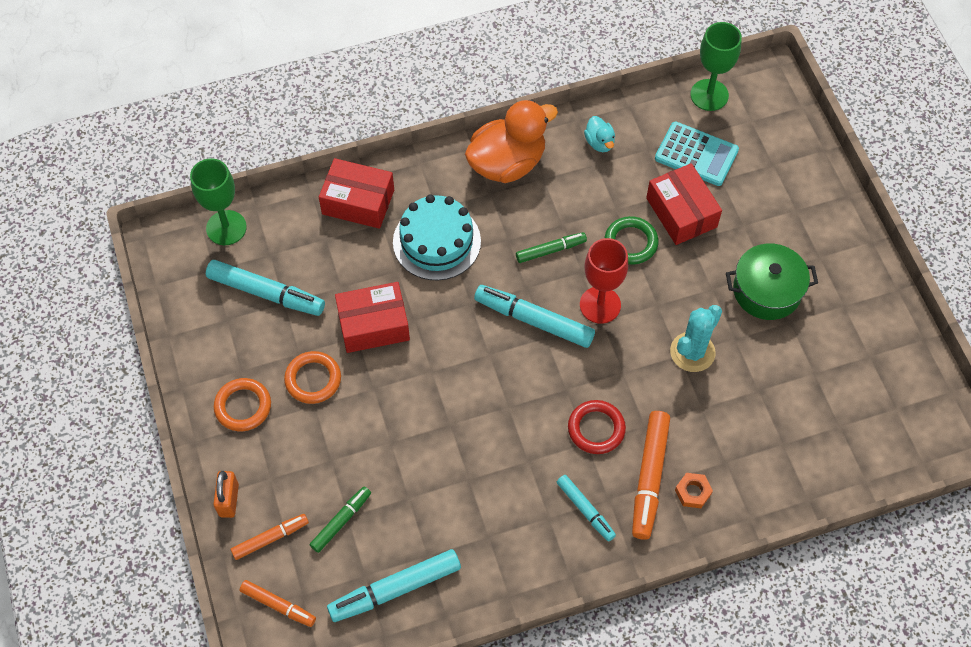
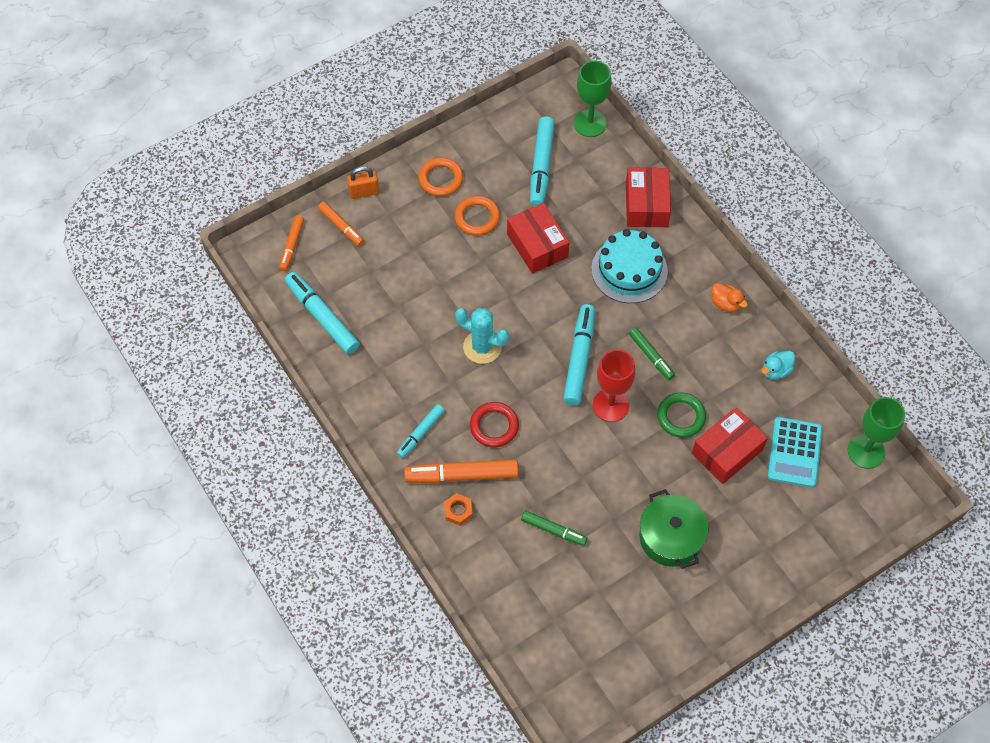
camera: 75 degrees right, 0 degrees up
(341, 521) = (366, 268): green marker -> green marker (553, 530)
(507, 163) = (726, 303): orange duck -> orange duck, size x0.45
(692, 352) = (589, 486): turquoise cactus -> turquoise cactus (482, 347)

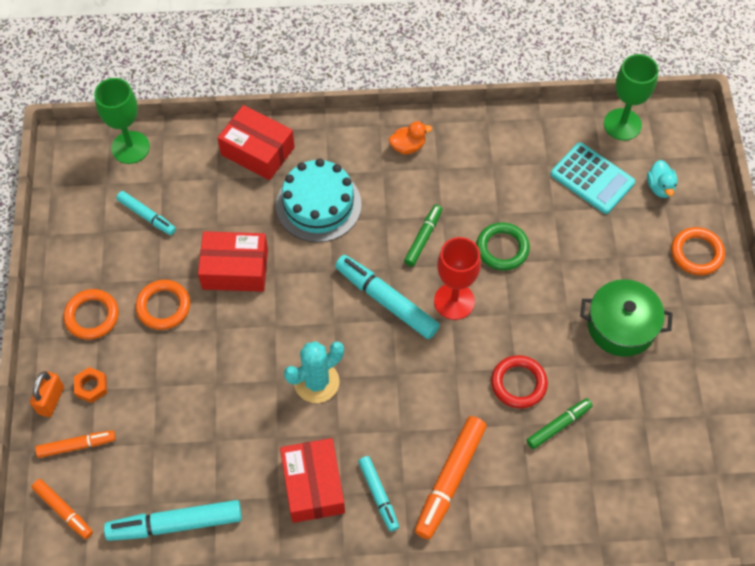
camera: 60 degrees left, 0 degrees up
(458, 511) = (488, 505): orange nut -> orange nut (91, 387)
(494, 426) = (413, 419): red ring -> red ring (518, 383)
(541, 166) = (147, 216): turquoise marker -> turquoise marker, size x0.60
(651, 356) = (423, 238): green marker -> green marker turned 60 degrees counterclockwise
(727, 451) = (560, 231): red box -> red box (313, 486)
(776, 370) = (502, 146): turquoise duck -> turquoise duck (660, 187)
(779, 566) = (696, 253): none -> orange ring

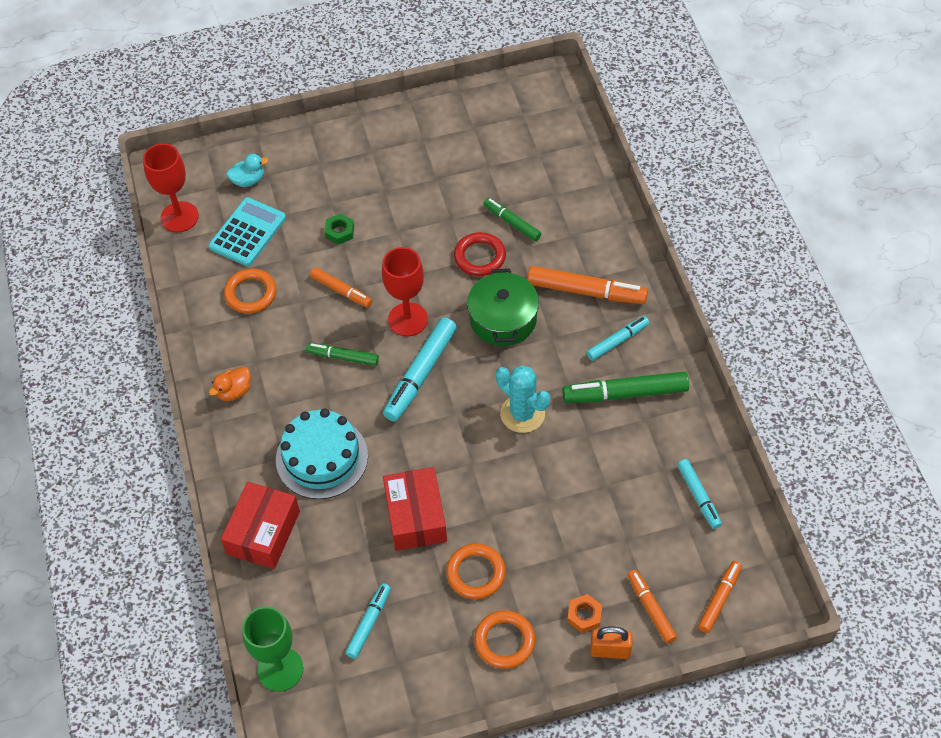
camera: 100 degrees left, 5 degrees down
(175, 524) = (698, 496): turquoise marker -> turquoise marker, size x0.60
(313, 486) = (625, 393): red box -> green marker
(408, 146) = (234, 391): orange duck -> orange duck turned 105 degrees counterclockwise
(502, 248) = (341, 291): green ring -> orange marker
(577, 258) = (339, 232): none -> green nut
(621, 326) = (403, 191): green pot -> green pot (503, 319)
(622, 124) = (179, 217): green goblet -> red goblet
(696, 253) = (315, 147): orange ring -> orange ring (251, 293)

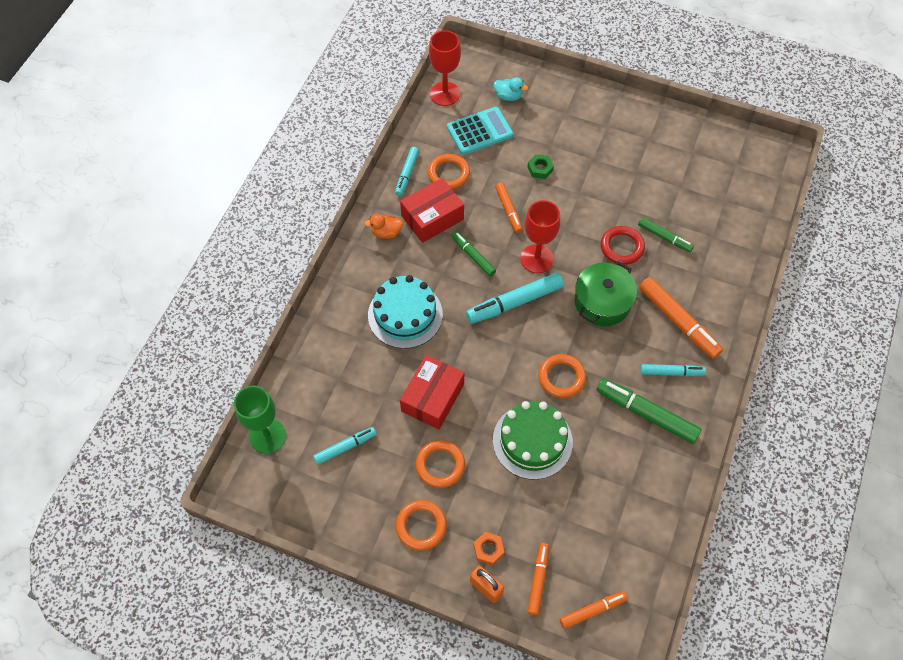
camera: 35 degrees right, 5 degrees up
(263, 533) = (329, 339): red box -> red box (432, 217)
(512, 223) = (664, 237): green marker -> green marker turned 135 degrees clockwise
(522, 414) = (561, 377): turquoise cactus -> orange ring
(543, 490) = (532, 441): none -> green cake
(698, 496) = (638, 525): turquoise marker -> turquoise marker (407, 174)

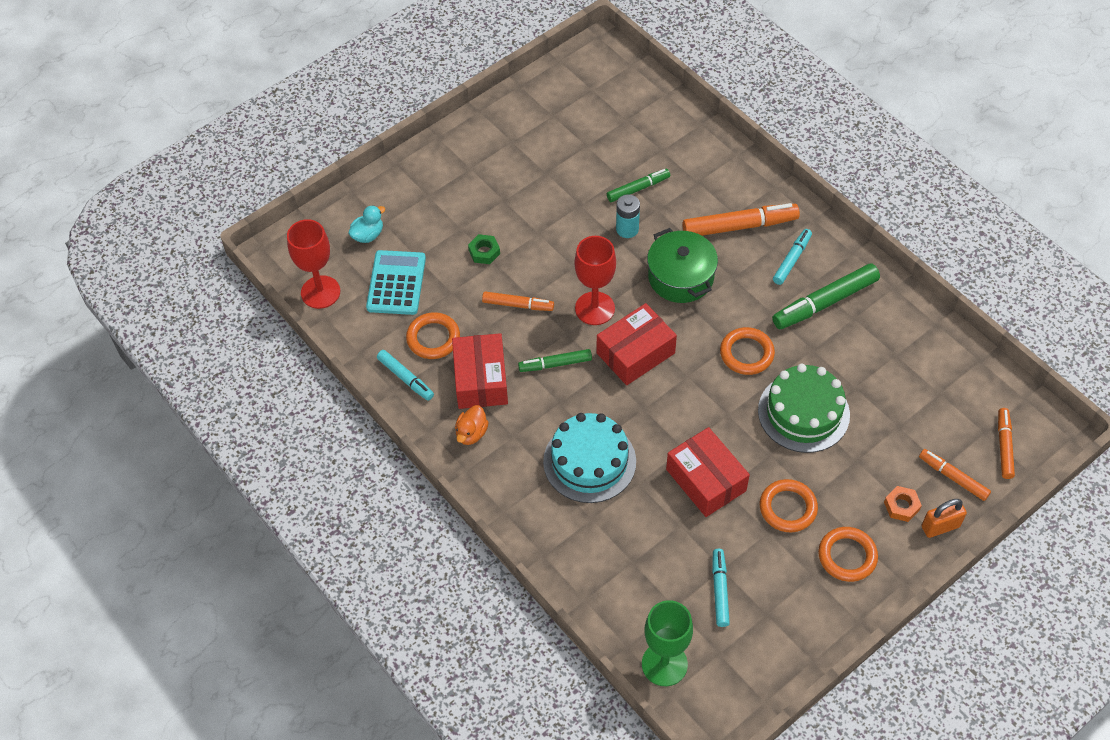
camera: 60 degrees left, 5 degrees down
(514, 302) = (635, 353): turquoise marker -> red box
(622, 247) = (627, 229): red ring -> turquoise battery

